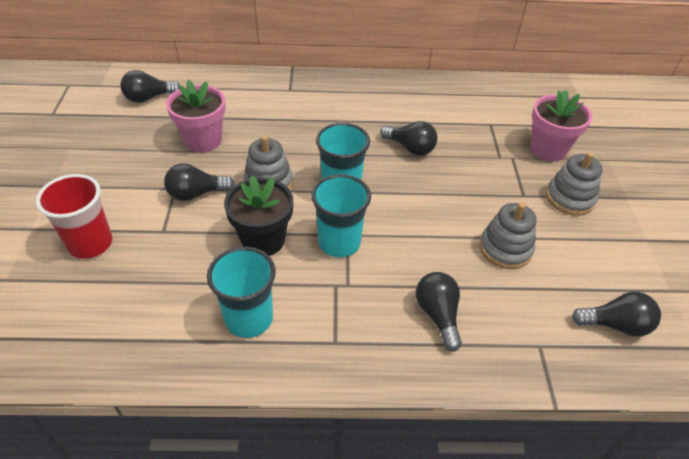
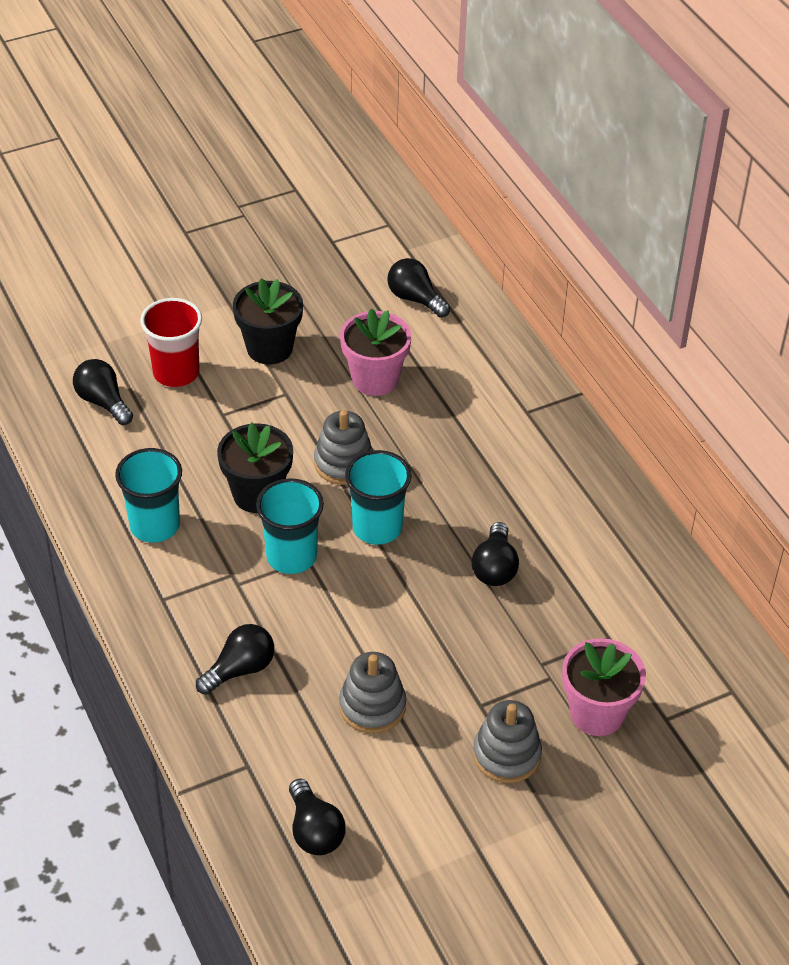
camera: 65 degrees right, 0 degrees up
(121, 181) = (269, 348): none -> black flower pot
(196, 194) = (289, 413): black light bulb -> black light bulb (103, 402)

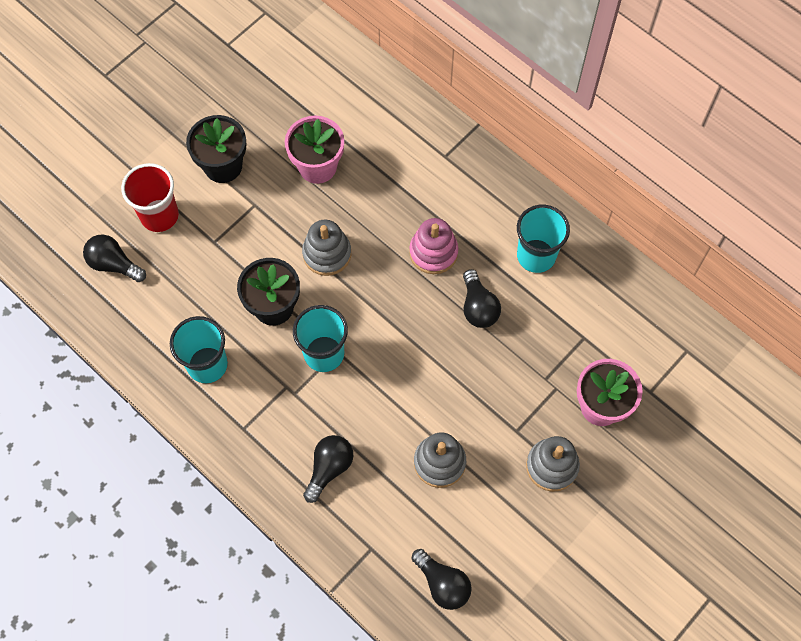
camera: 20 degrees left, 20 degrees up
(377, 527) = (377, 304): turquoise cup -> turquoise cup (536, 256)
(415, 299) = (316, 79): black light bulb -> none
(468, 498) = (433, 252): none -> pink stacking toy

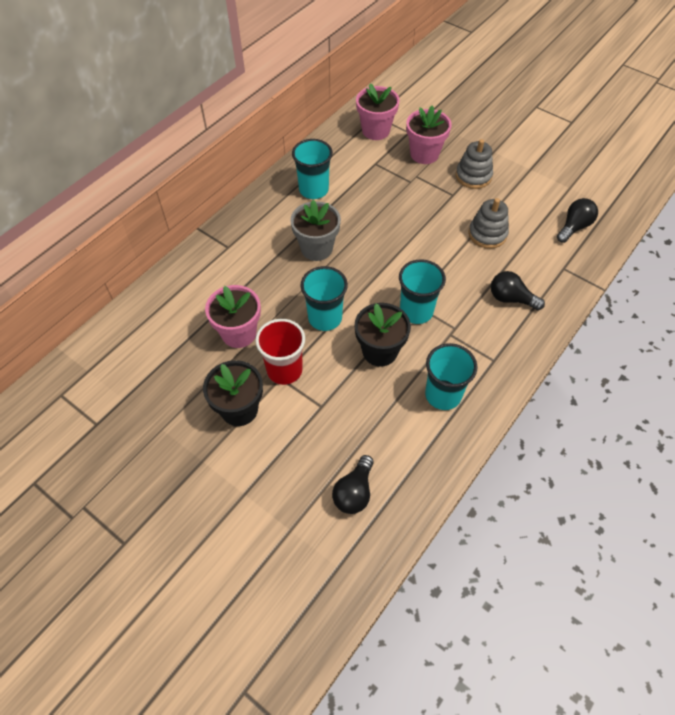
camera: 95 degrees left, 10 degrees down
(159, 215) = (296, 458): red cup -> red cup (284, 370)
(327, 254) = (325, 318): grey stacking toy -> turquoise cup
(433, 252) = (316, 248): pink stacking toy -> grey flower pot
(478, 307) = (360, 219): black light bulb -> none
(653, 346) = (375, 131): none -> pink flower pot

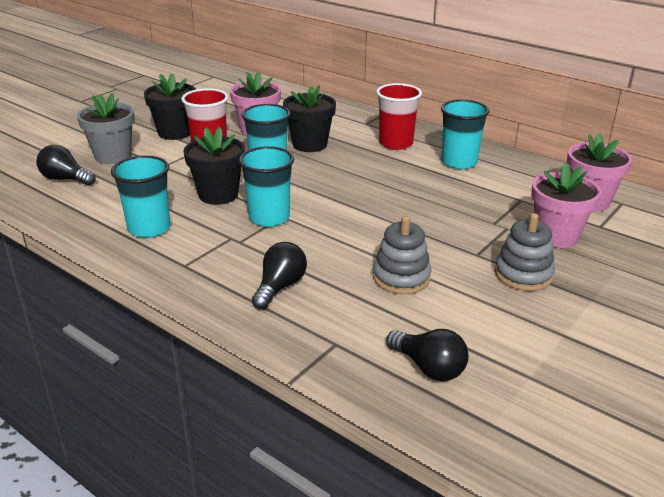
camera: 90 degrees right, 25 degrees down
(275, 227) = (396, 143): none -> red cup
(275, 289) = (309, 144): none -> black flower pot
(316, 248) = (366, 164): grey flower pot -> grey flower pot (113, 156)

